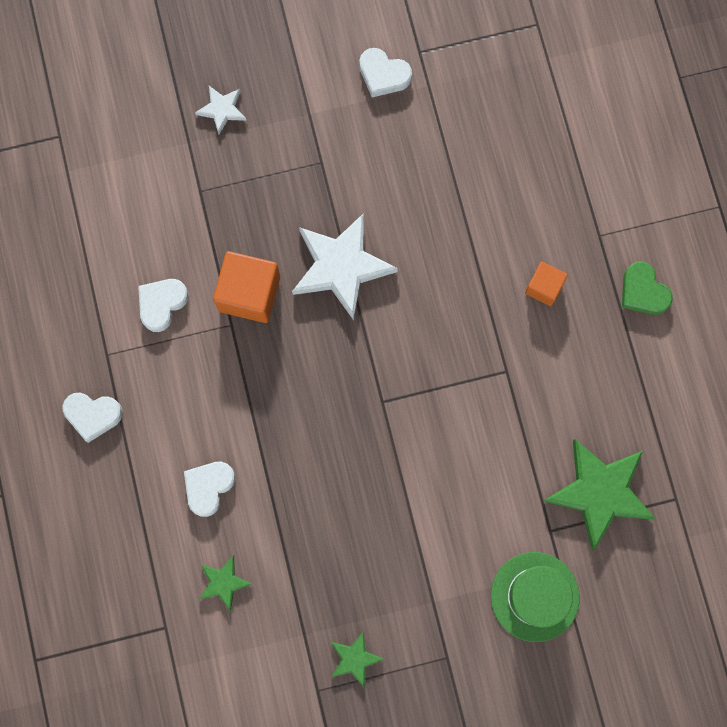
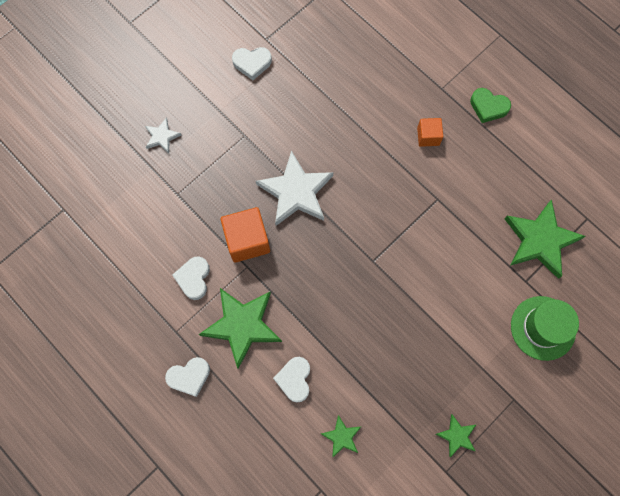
camera: 30 degrees left, 5 degrees down
(185, 391) = (242, 325): none -> green star

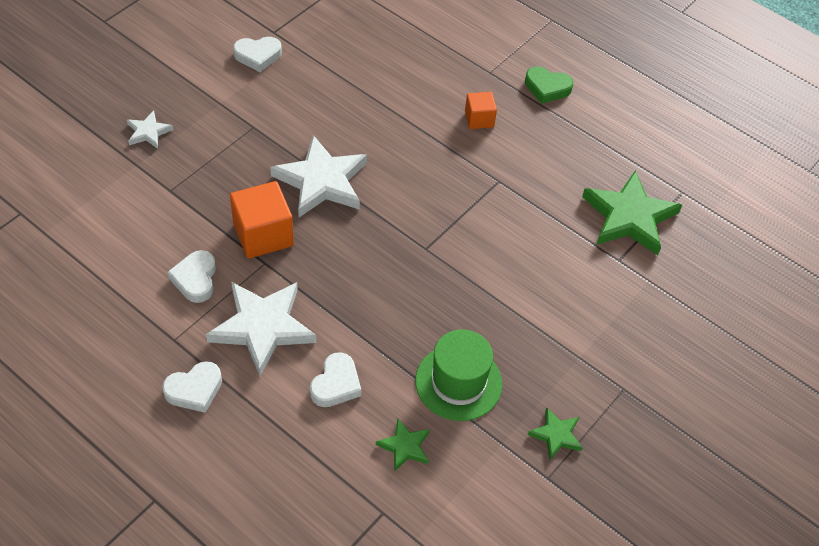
camera: 10 degrees left, 20 degrees down
(242, 325) = (262, 327): green star -> white star
(294, 379) = (336, 384): white heart -> white heart turned 150 degrees counterclockwise
(543, 328) = (647, 308): green hat -> green hat (458, 382)

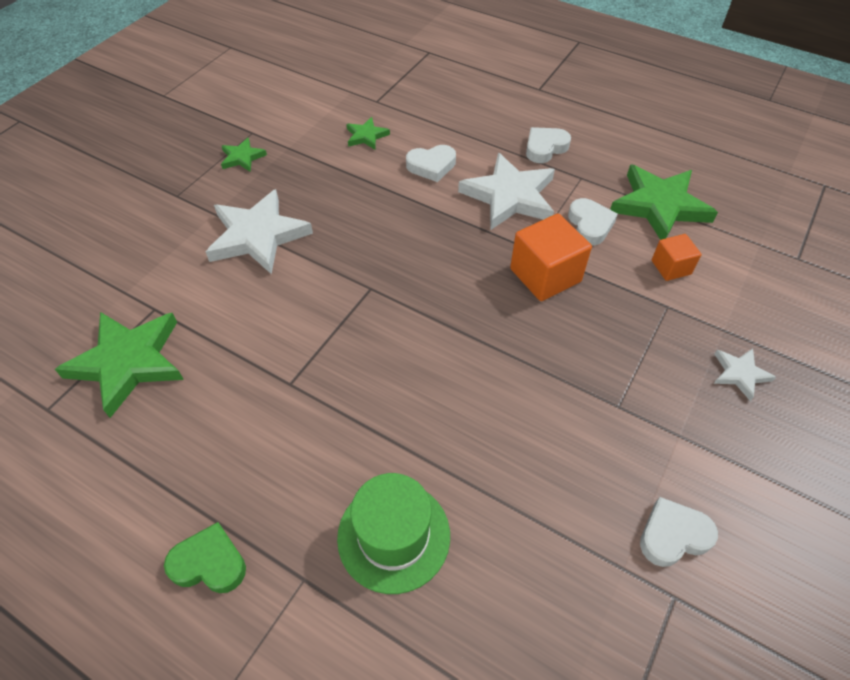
camera: 175 degrees right, 0 degrees up
(112, 290) = (659, 206): none -> green star
(321, 181) = (505, 345): white star -> white star (258, 236)
(336, 384) = (431, 166): white heart -> white heart turned 120 degrees counterclockwise
(458, 382) = (326, 181): green hat -> green hat (394, 536)
(479, 119) = (317, 478): orange cube -> orange cube (671, 267)

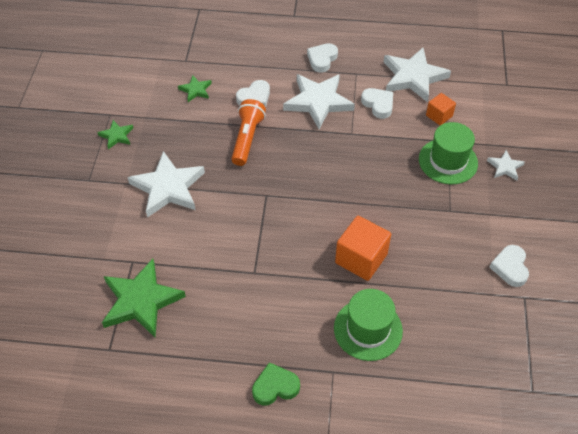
camera: 25 degrees left, 0 degrees up
(391, 211) = (247, 139): none -> orange flashlight
(545, 275) = (368, 147): orange cube -> orange cube (361, 258)
(652, 333) = (448, 161): none -> green hat
(659, 206) = (413, 77): green star -> white star
(673, 535) = (510, 268): white heart -> white heart turned 45 degrees counterclockwise

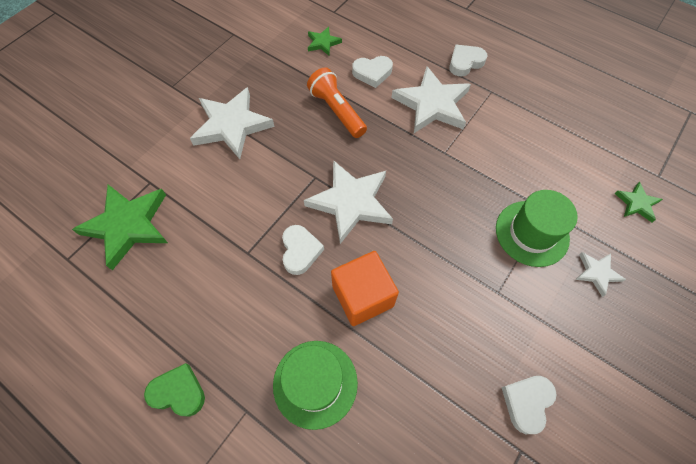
camera: 30 degrees right, 10 degrees up
(116, 136) = (224, 56): green star -> green star (637, 203)
(247, 139) = (337, 111): orange flashlight -> orange flashlight turned 75 degrees counterclockwise
(378, 104) = (493, 134): white heart -> white heart (300, 251)
(413, 77) = (552, 121): white star -> white star (351, 202)
(439, 116) = (554, 176): orange cube -> none

